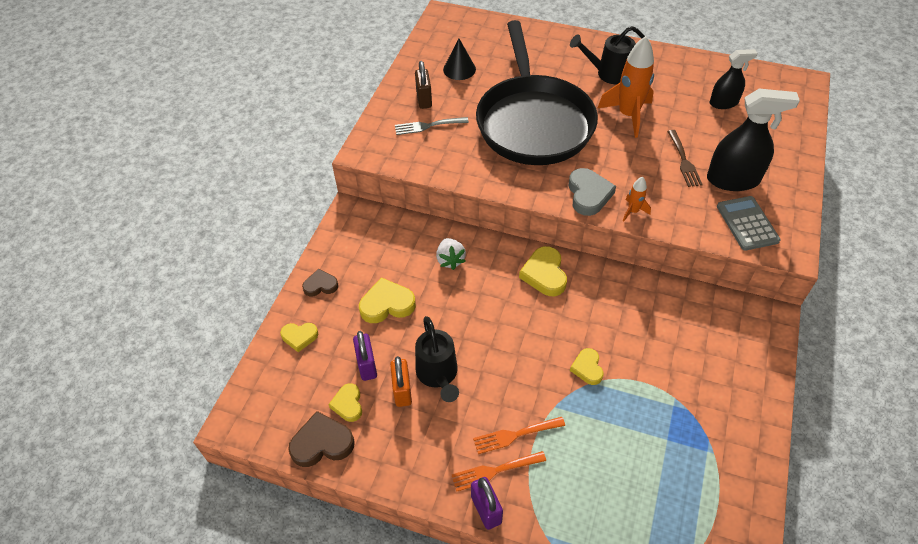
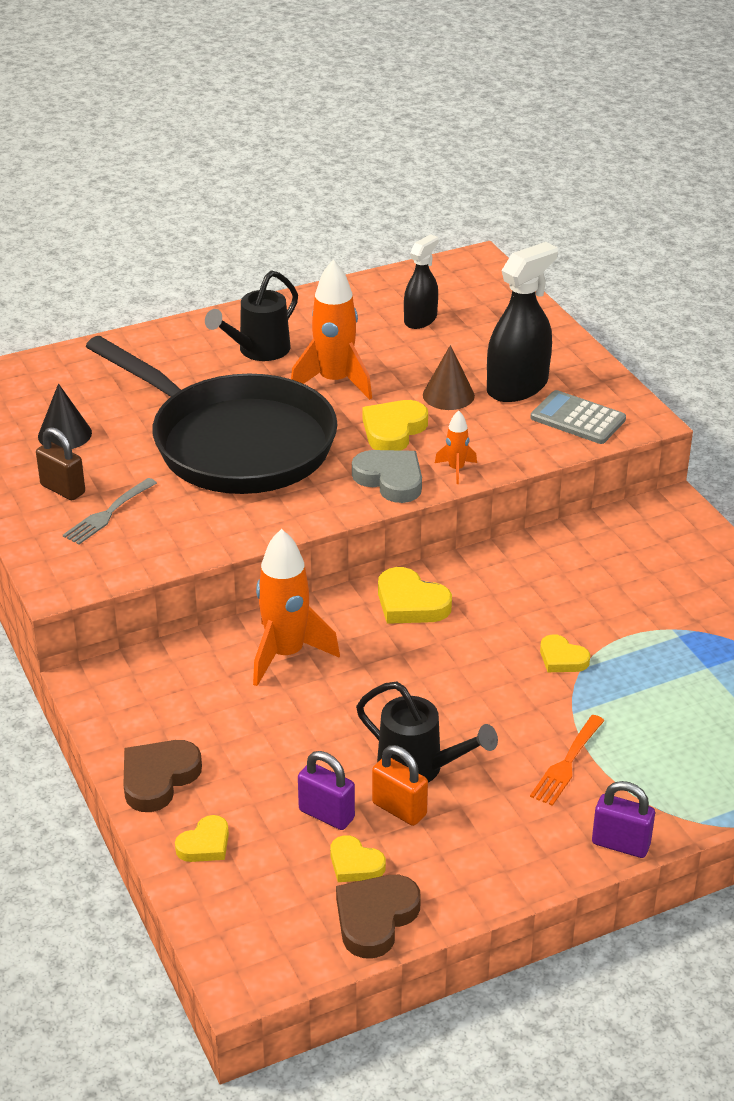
camera: 45 degrees left, 15 degrees down
(320, 285) = (158, 778): brown heart -> brown heart, size x1.58
(387, 304) = (269, 743): yellow heart -> yellow heart (393, 430)
(450, 260) = (286, 654): white strawberry -> orange rocket
(494, 471) = (587, 807): orange fork -> none
(684, 161) = (448, 395): brown fork -> brown cone

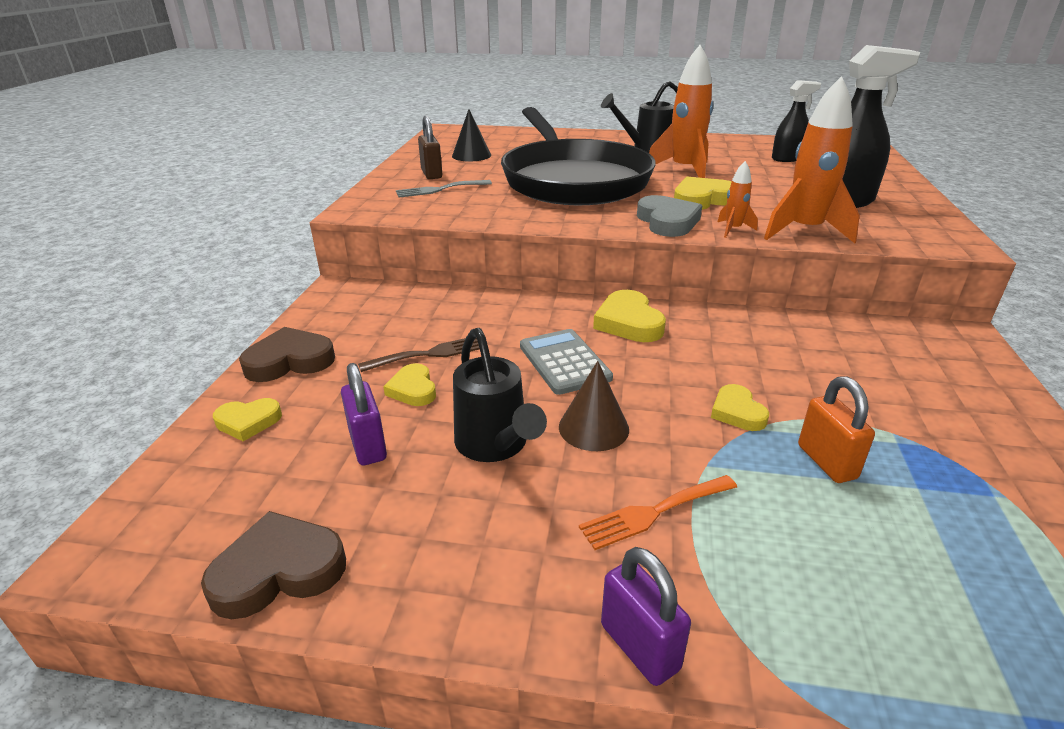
camera: 35 degrees right, 5 degrees down
(275, 714) = (429, 354): none -> brown fork
(286, 654) = (489, 320): orange rocket -> orange rocket (804, 231)
(355, 864) = (333, 503): yellow heart -> yellow heart (413, 389)
(399, 809) = (434, 473): orange padlock -> orange padlock (826, 462)
(448, 395) = (771, 193): brown cone -> brown cone (593, 428)
(577, 419) = (885, 229): grey calculator -> grey calculator (564, 362)

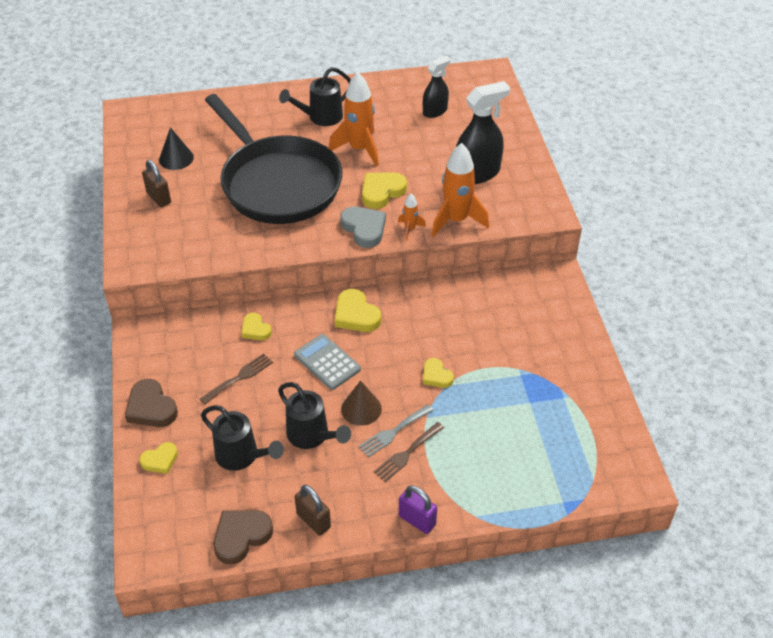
camera: 20 degrees left, 15 degrees up
(289, 361) = (151, 408): brown heart -> brown heart turned 90 degrees counterclockwise
(368, 446) = (241, 456): purple padlock -> black watering can
(413, 389) = (244, 409): yellow heart -> yellow heart (255, 329)
(425, 581) = (313, 520): none -> brown padlock
(439, 189) = (178, 221): grey fork -> grey fork (393, 432)
(654, 512) = (407, 453): orange fork -> brown fork
(826, 462) = (486, 398): orange padlock -> none

